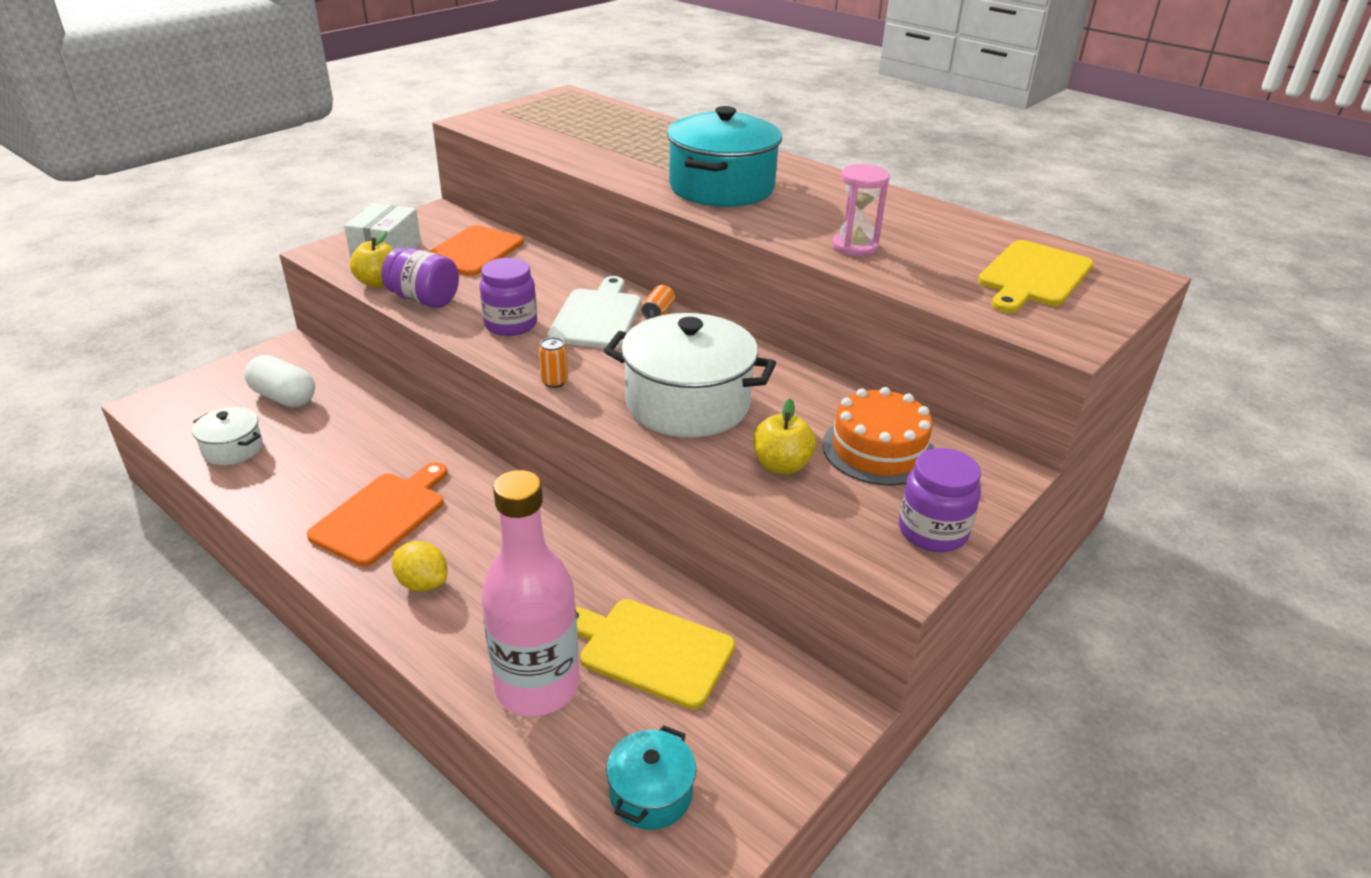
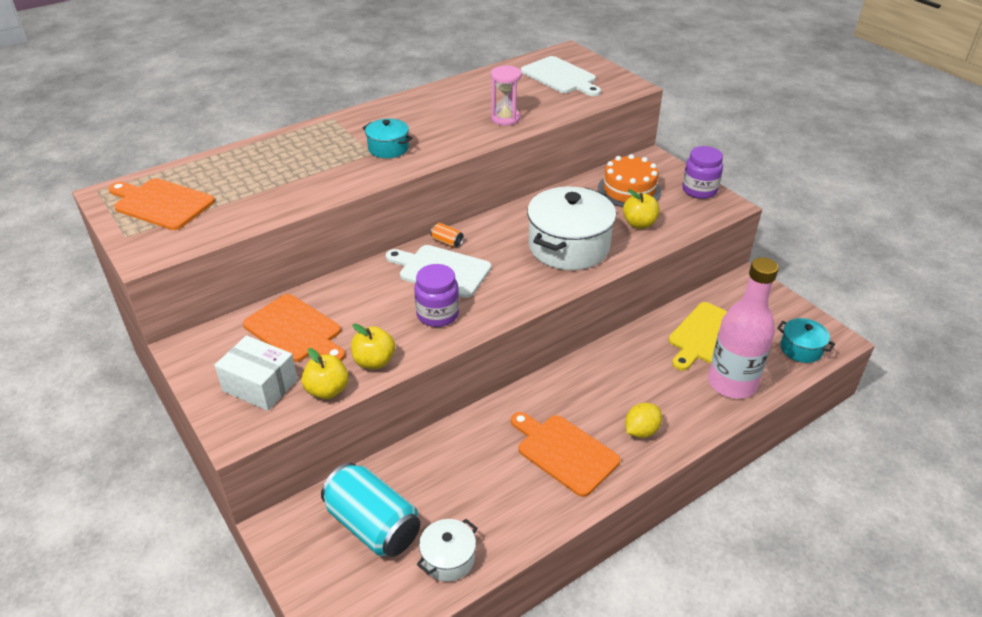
camera: 75 degrees left, 5 degrees up
(284, 397) = (373, 525): white capsule -> turquoise can
(424, 300) = (374, 361): purple jar -> yellow apple
(554, 382) = (528, 299): orange can -> none
(558, 113) = (161, 204): none -> orange cutting board
(721, 188) = (388, 148): turquoise pot -> turquoise pot, size x0.50
(1033, 276) = (560, 77): yellow cutting board -> white cutting board

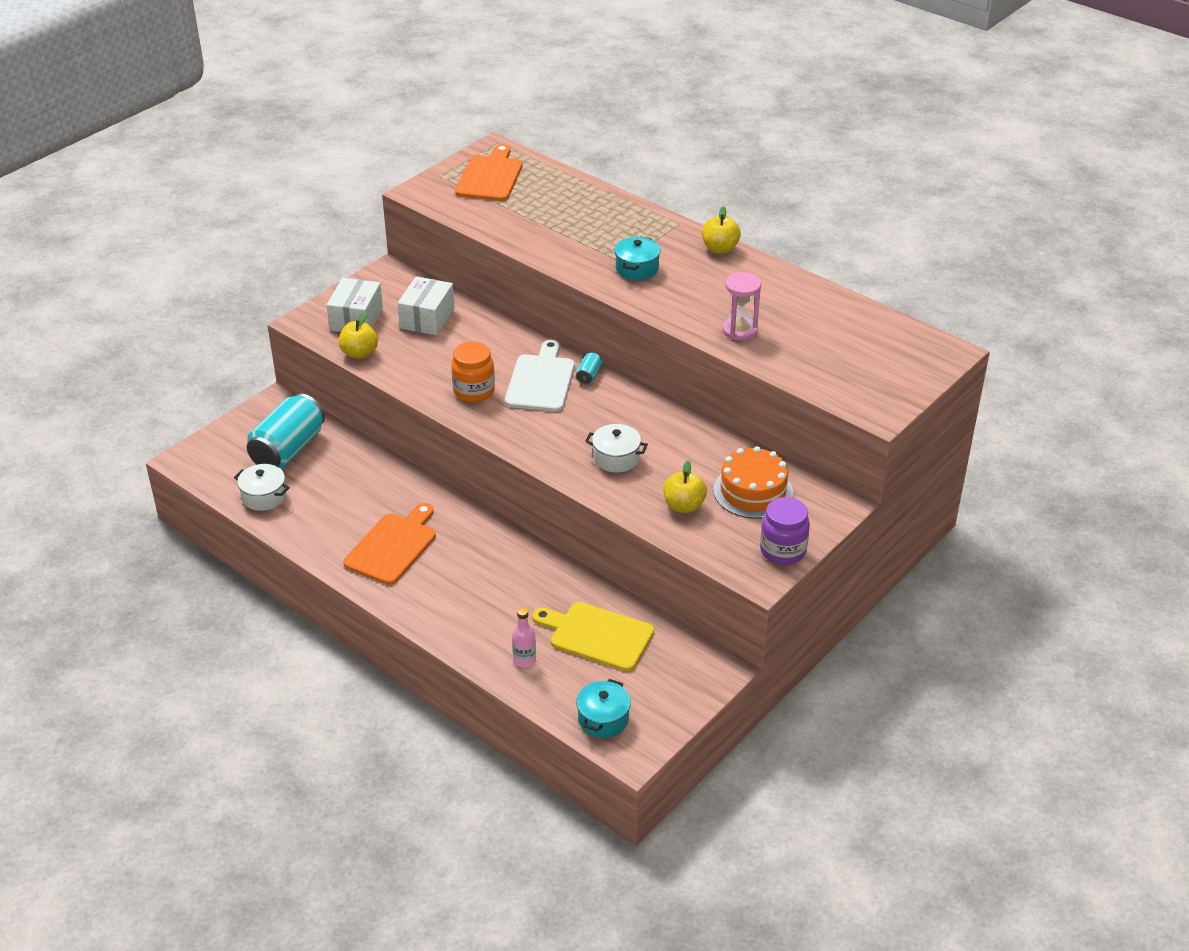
camera: 75 degrees right, 0 degrees up
(295, 330) = (427, 318): orange cutting board -> white box
(374, 361) = (400, 369): yellow apple -> yellow apple (720, 249)
(437, 314) = (474, 391): purple jar -> orange jar
(447, 242) = (589, 375): orange can -> turquoise can
(560, 77) = (870, 355): white cutting board -> none
(568, 246) = (616, 458): white pot -> white pot, size x0.50
(641, 431) = (434, 595): yellow lemon -> none
(732, 383) = (524, 660): pink bottle -> pink bottle, size x0.41

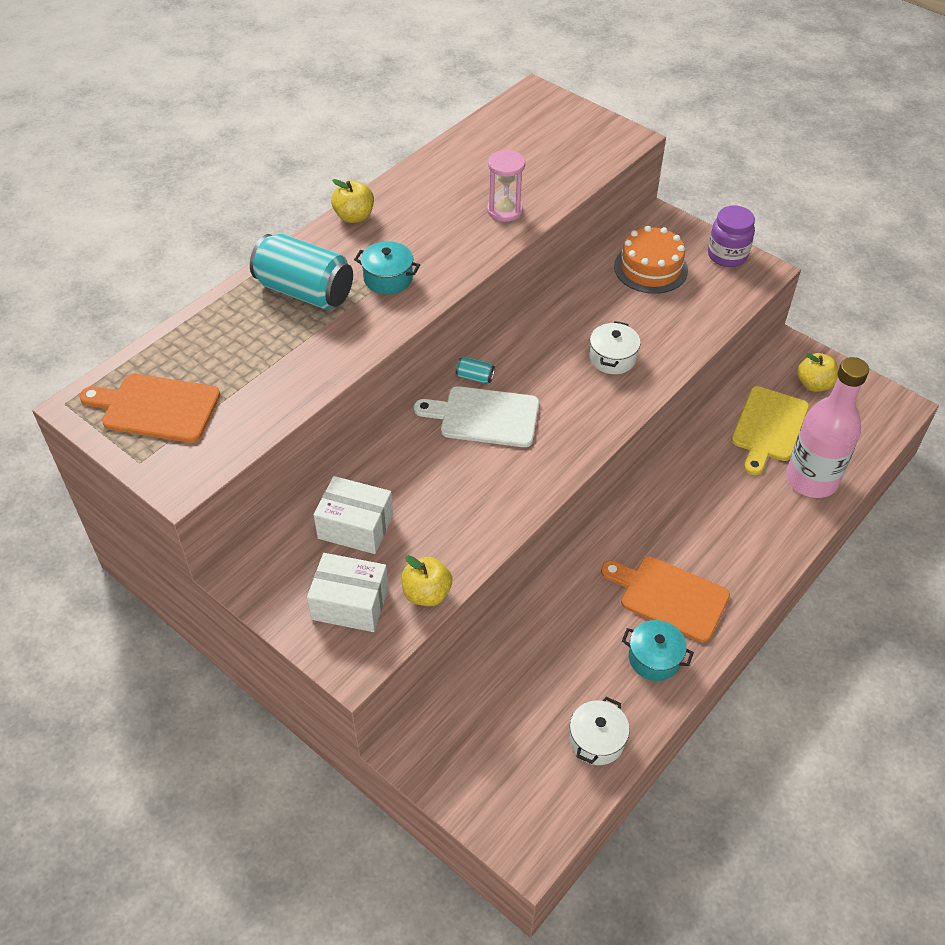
camera: 90 degrees left, 10 degrees up
(288, 450) = (505, 723): turquoise can -> turquoise can (304, 291)
(474, 391) = (505, 475): orange jar -> none
(524, 660) = (811, 480): pink bottle -> pink bottle, size x2.43
(603, 719) = (868, 424): turquoise pot -> turquoise pot (654, 658)
(684, 506) = (677, 313): yellow apple -> yellow apple (814, 384)

